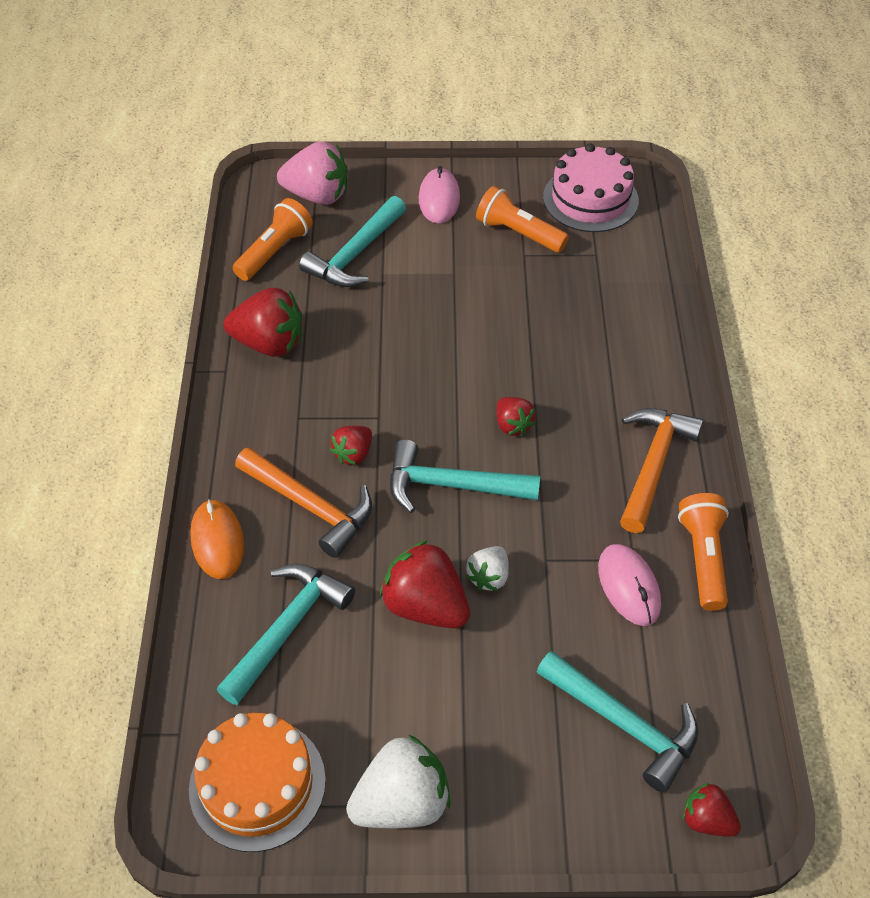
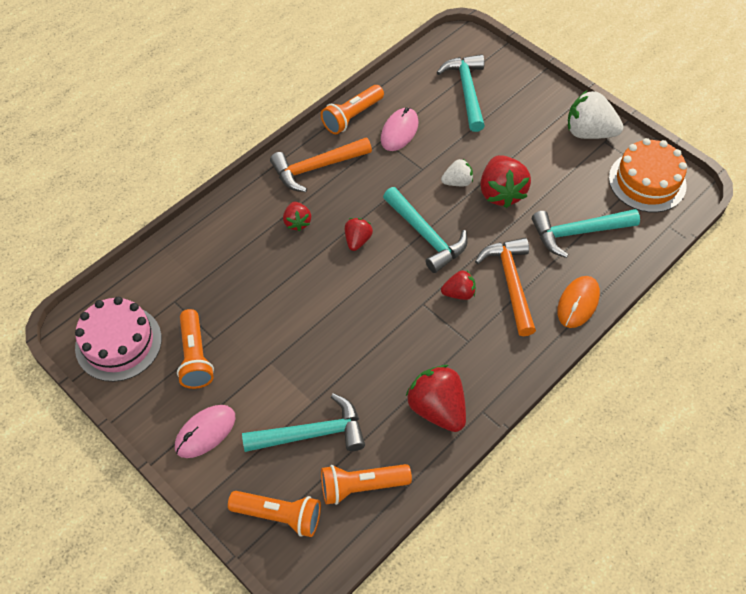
camera: 135 degrees left, 5 degrees up
(317, 195) = (279, 515): pink strawberry -> orange flashlight
(706, 819) = (473, 46): red strawberry -> red strawberry (297, 222)

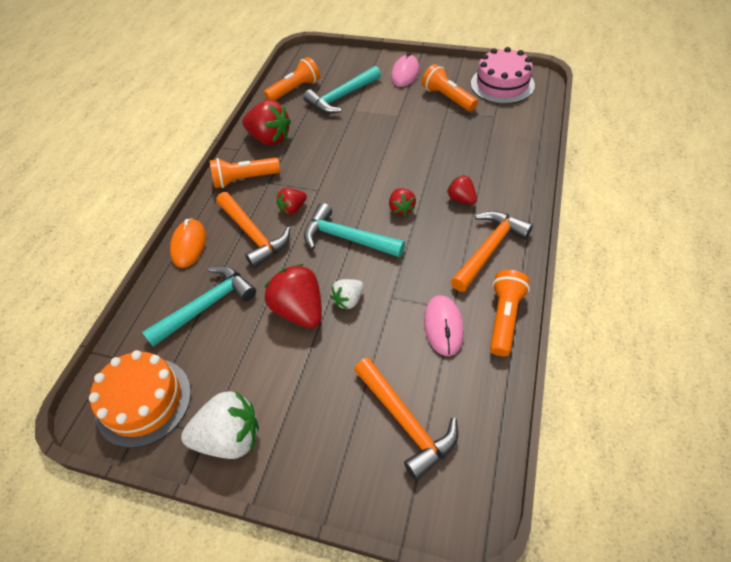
camera: 155 degrees right, 5 degrees down
(279, 515) = (332, 63): orange flashlight -> orange flashlight (244, 179)
(467, 91) = (405, 422): turquoise hammer -> orange hammer

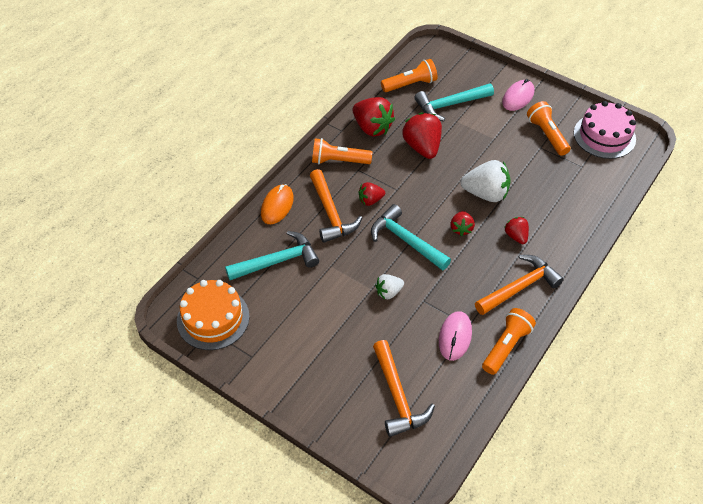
camera: 15 degrees right, 0 degrees up
(230, 438) = (267, 364): white strawberry -> white strawberry (485, 194)
(299, 310) = (347, 288): red strawberry -> red strawberry (422, 147)

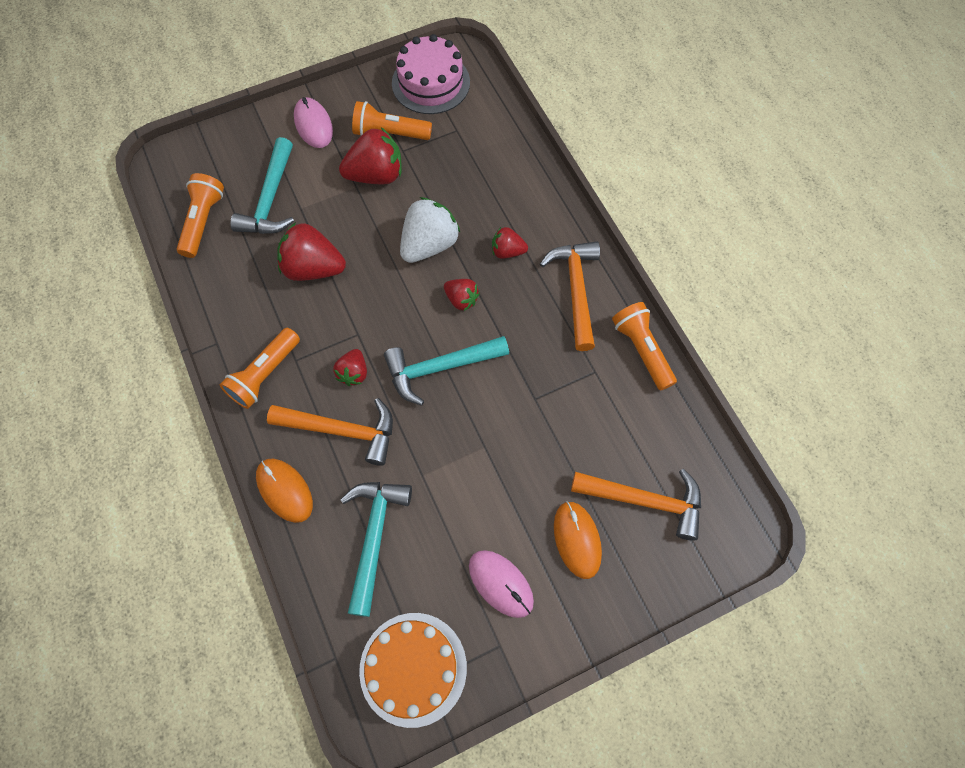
camera: 60 degrees left, 15 degrees up
(344, 368) = (577, 540): none -> orange mouse
(372, 128) = (240, 305): red strawberry -> red strawberry (376, 175)
(388, 292) = (501, 430): white strawberry -> none
(455, 337) = (601, 394): pink mouse -> pink mouse (501, 583)

